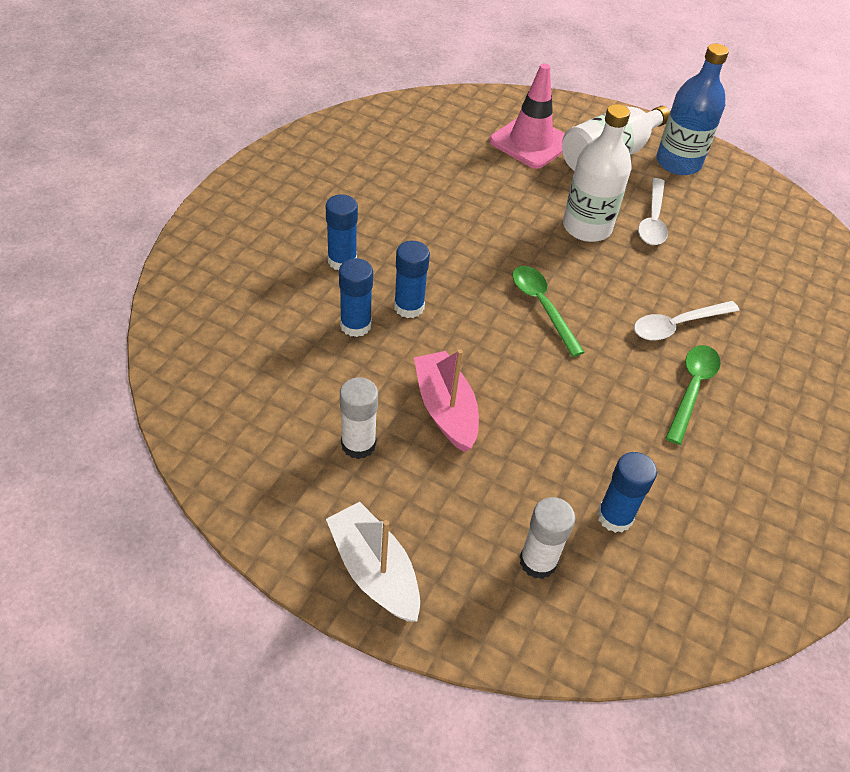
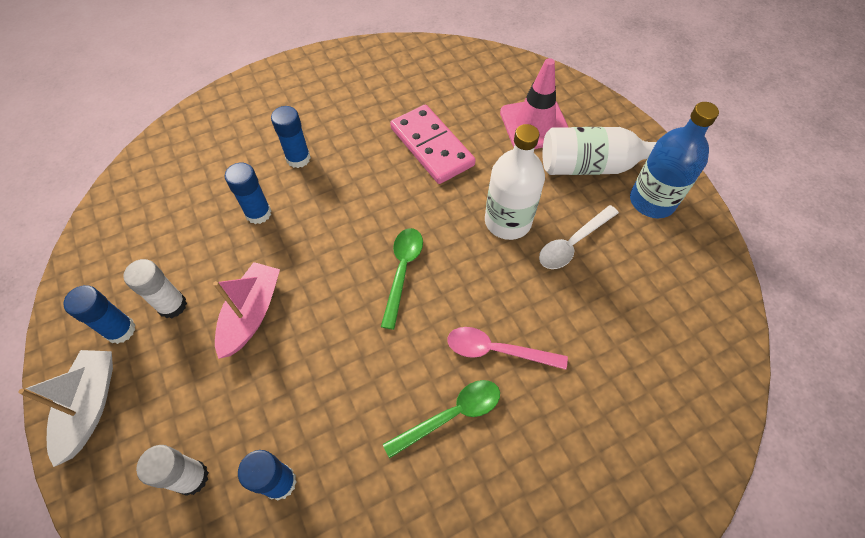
camera: 40 degrees right, 10 degrees up
(409, 307) = (307, 218): blue glue stick -> blue glue stick (120, 330)
(460, 196) = (431, 147): none -> pink domino
(677, 325) = (497, 350): white spoon -> pink spoon

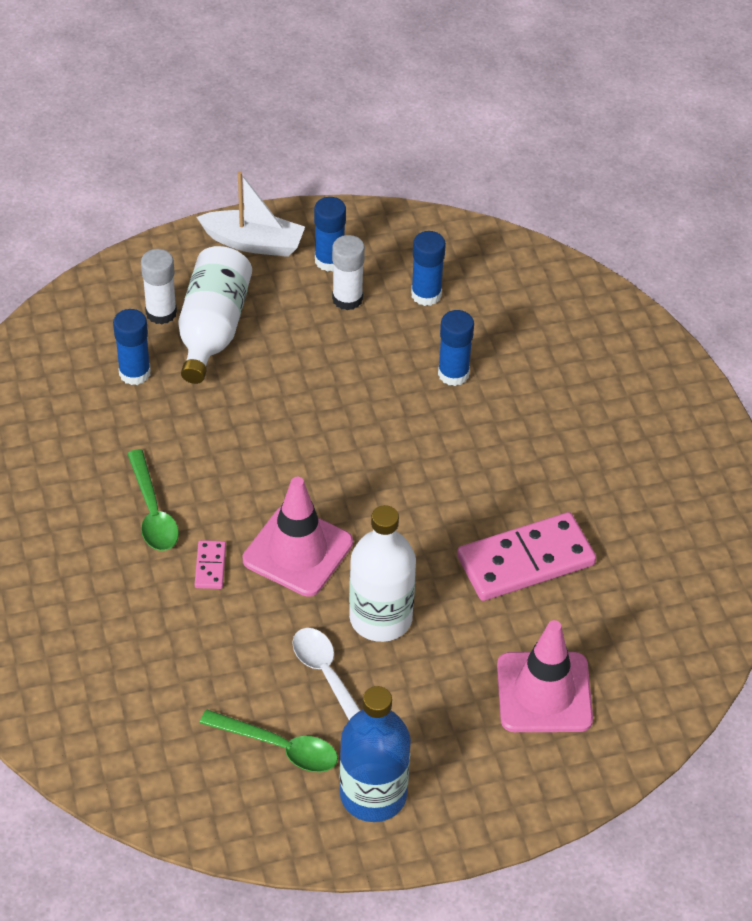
camera: 100 degrees right, 10 degrees down
(251, 314) = (318, 361): pink boat -> none
(298, 158) = (533, 417): blue glue stick -> blue glue stick (426, 294)
(402, 271) = (335, 498): green spoon -> green spoon (279, 747)
(463, 288) = (298, 551): none -> pink traffic cone
(497, 350) = (210, 566): pink spoon -> pink domino
(592, 166) = (451, 742): white bottle -> white bottle (212, 329)

